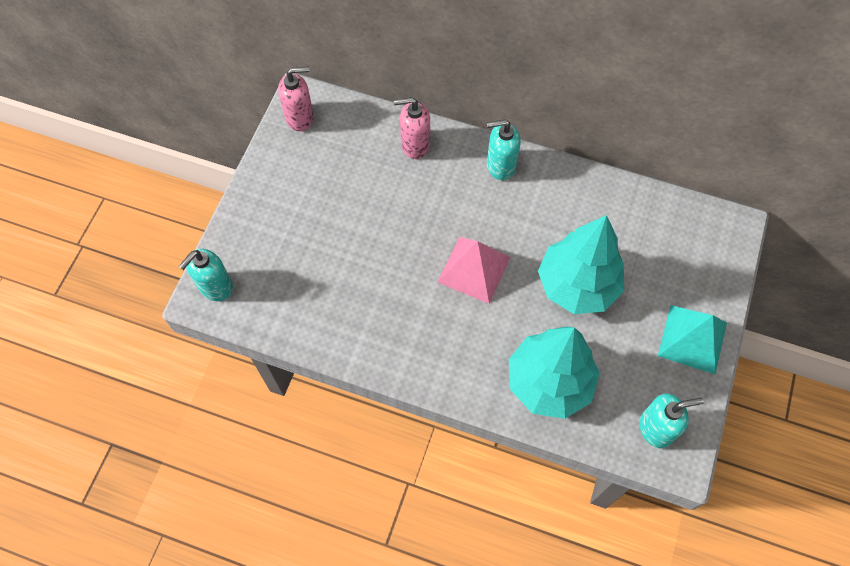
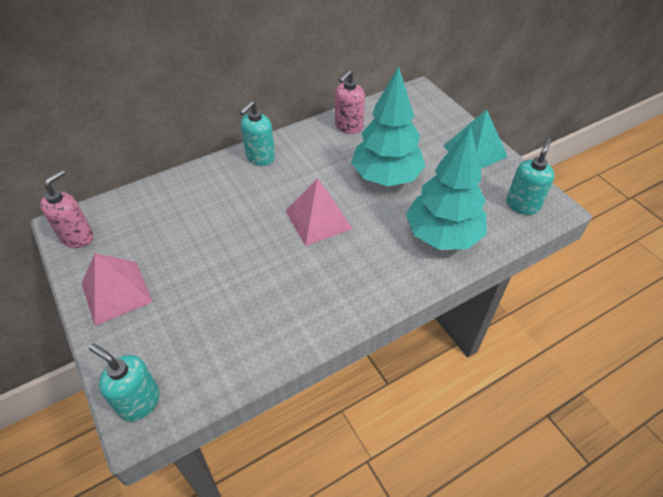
camera: 50 degrees left, 15 degrees down
(215, 287) = (139, 401): turquoise soap dispenser -> turquoise soap dispenser turned 135 degrees clockwise
(279, 191) = (116, 292): none -> pink pyramid
(415, 145) = (189, 188): pink soap dispenser -> pink soap dispenser (348, 126)

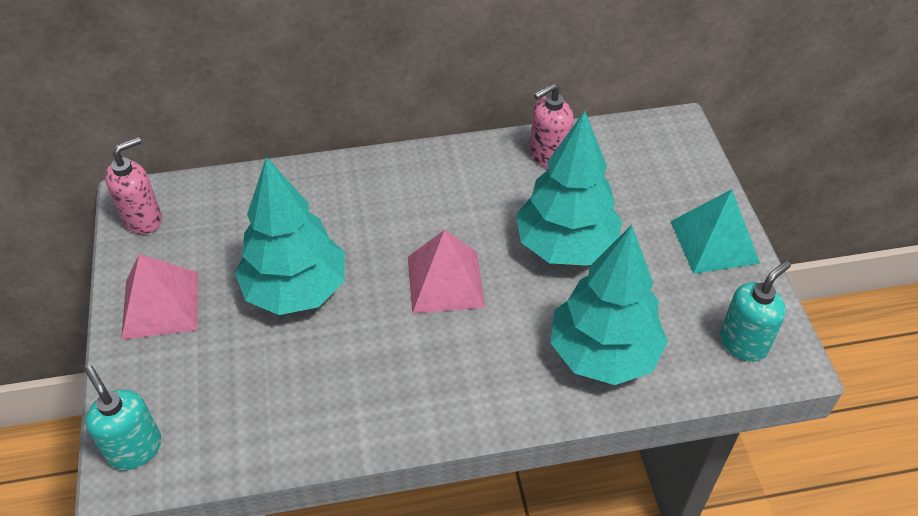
camera: 20 degrees right, 0 degrees up
(215, 253) = (296, 290): none -> turquoise tree
(260, 157) = (407, 171): turquoise soap dispenser -> none

